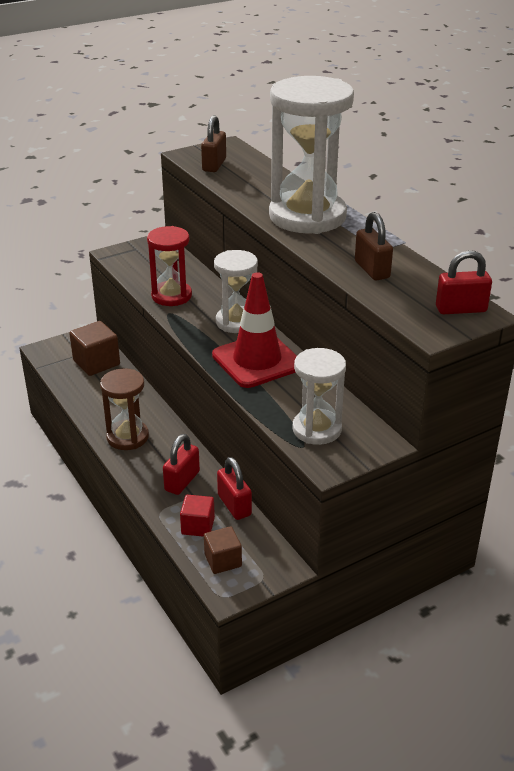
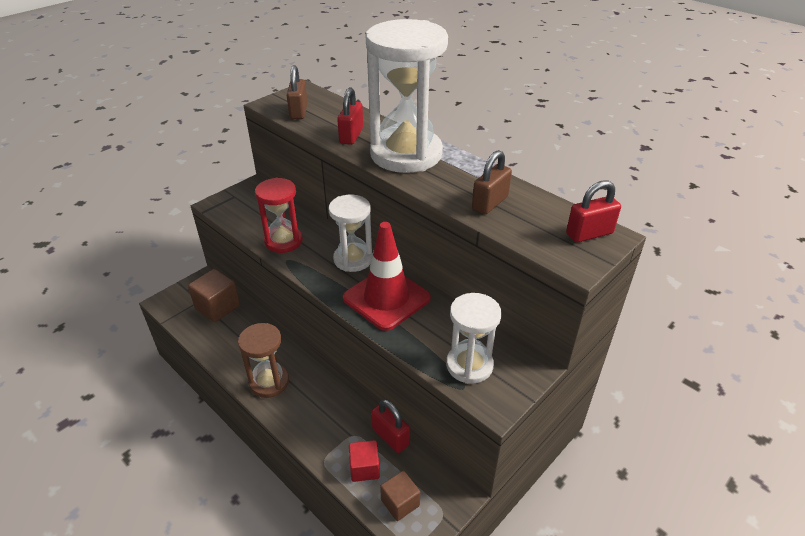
camera: 15 degrees left, 5 degrees up
(182, 481) = (334, 420): red padlock -> red padlock (351, 136)
(372, 270) = (490, 203): brown padlock -> brown padlock turned 75 degrees clockwise

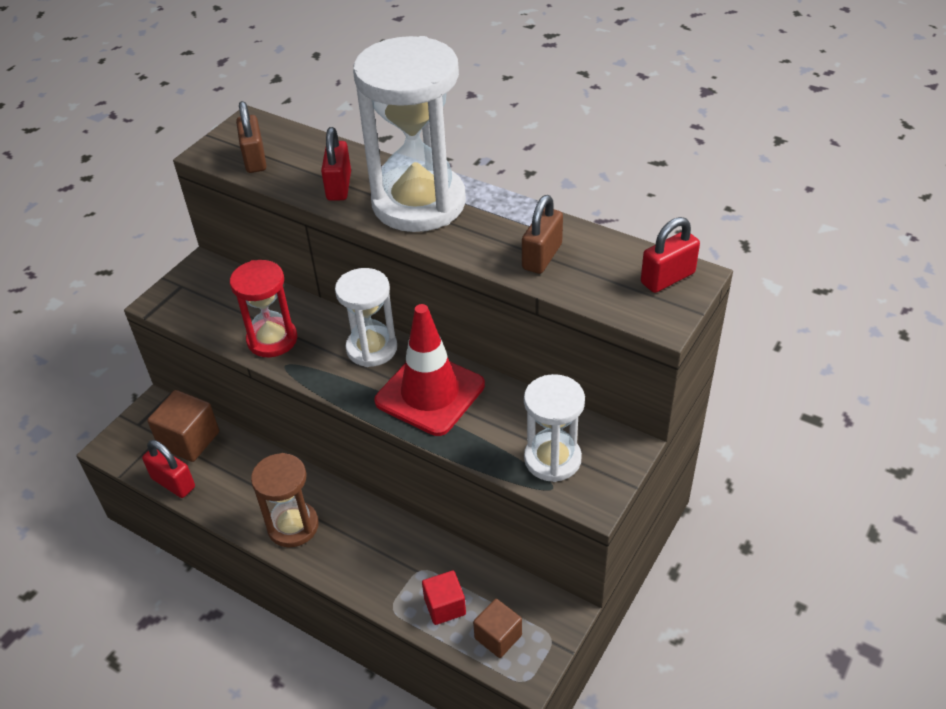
camera: 10 degrees left, 5 degrees up
(390, 436) = (466, 562): red padlock -> red padlock (173, 483)

